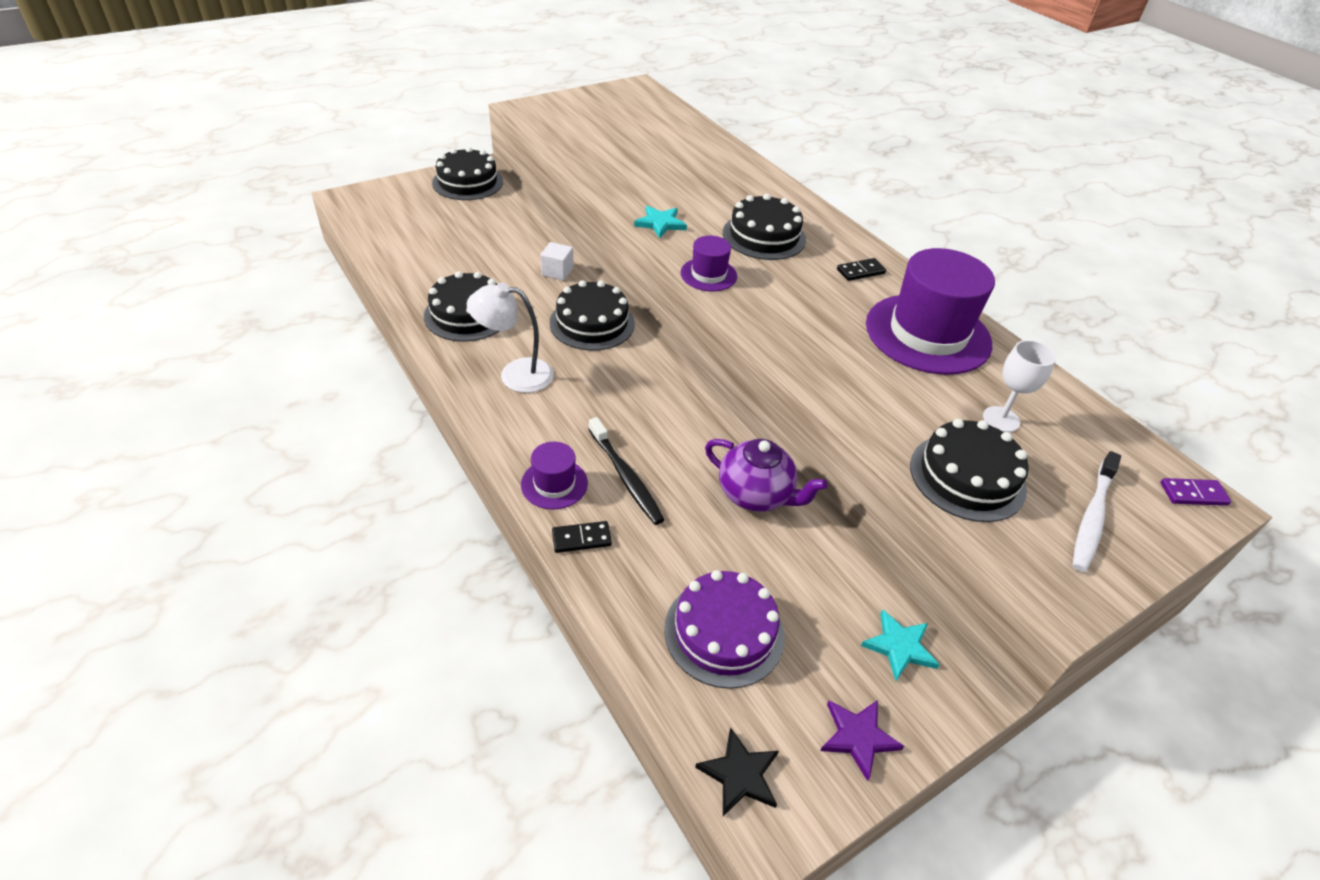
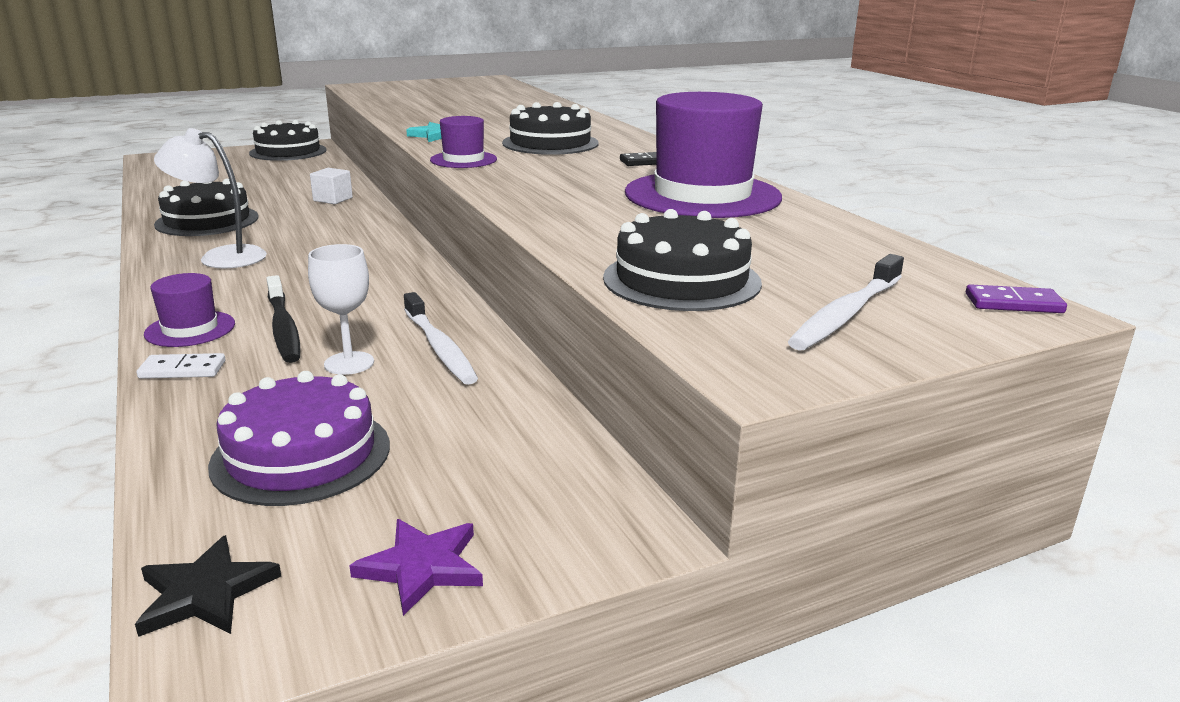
camera: 10 degrees right, 20 degrees down
(581, 539) = (182, 370): black domino -> white domino
(592, 323) = (342, 229): black cake -> none
(756, 494) = (439, 347): purple teapot -> white toothbrush
(899, 647) = (549, 482): turquoise star -> none
(1001, 419) = (759, 246): white goblet -> white goblet (349, 363)

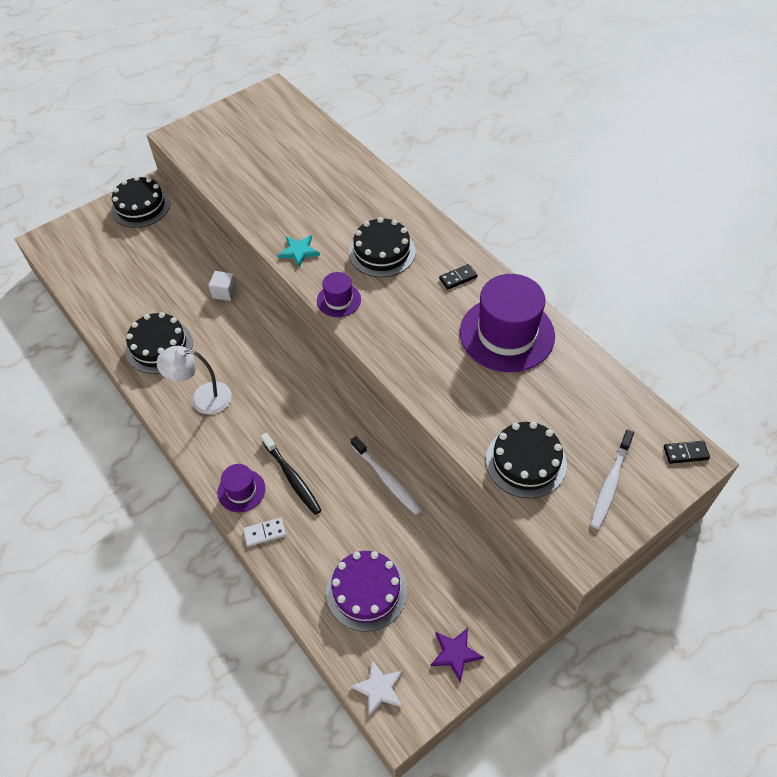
camera: 10 degrees left, 30 degrees up
(205, 593) = (379, 688): black star -> white star
(349, 363) = (347, 506): white goblet -> none
(1013, 303) = (685, 453): purple domino -> black domino

